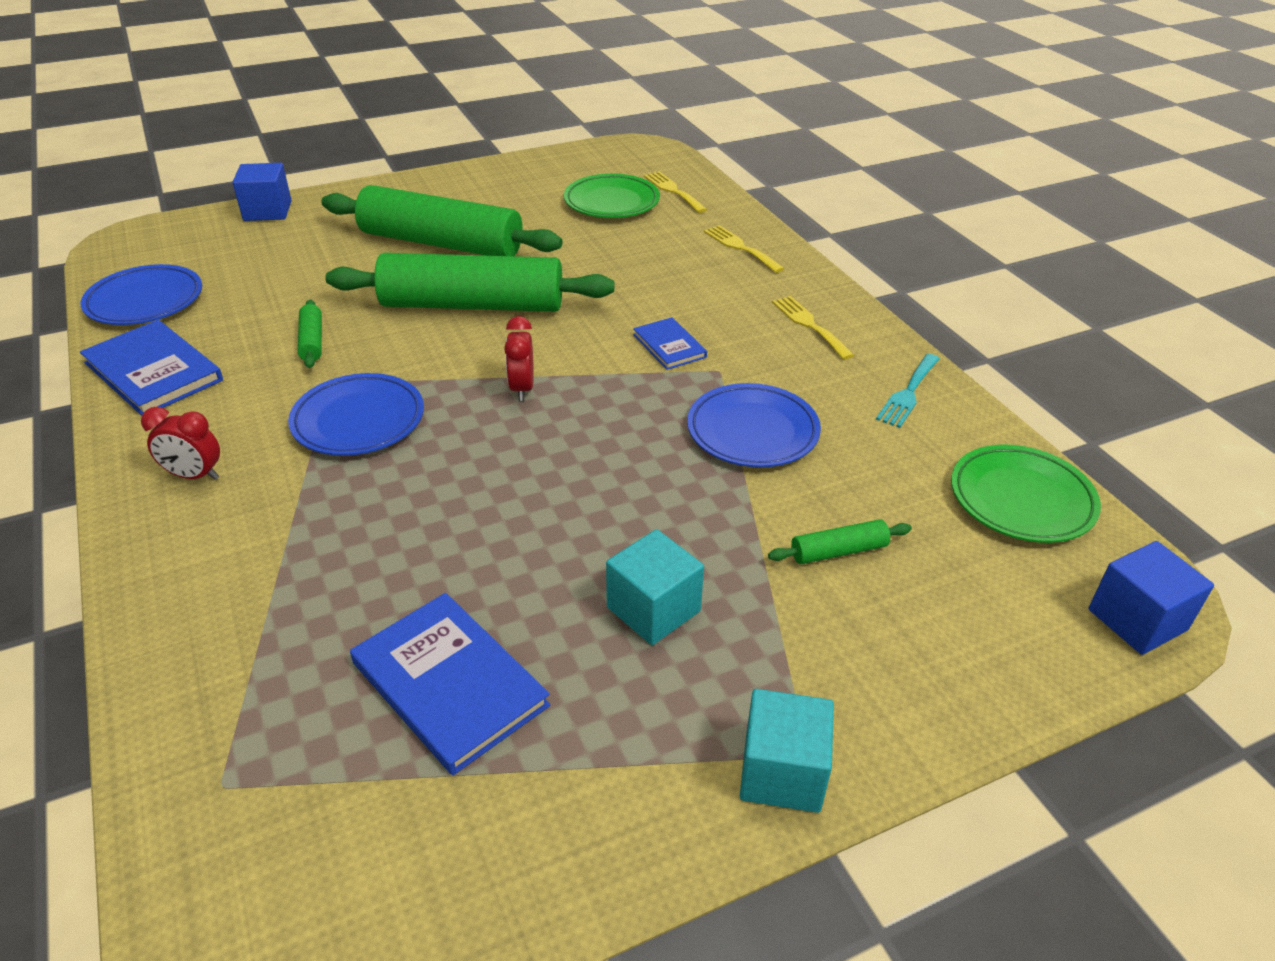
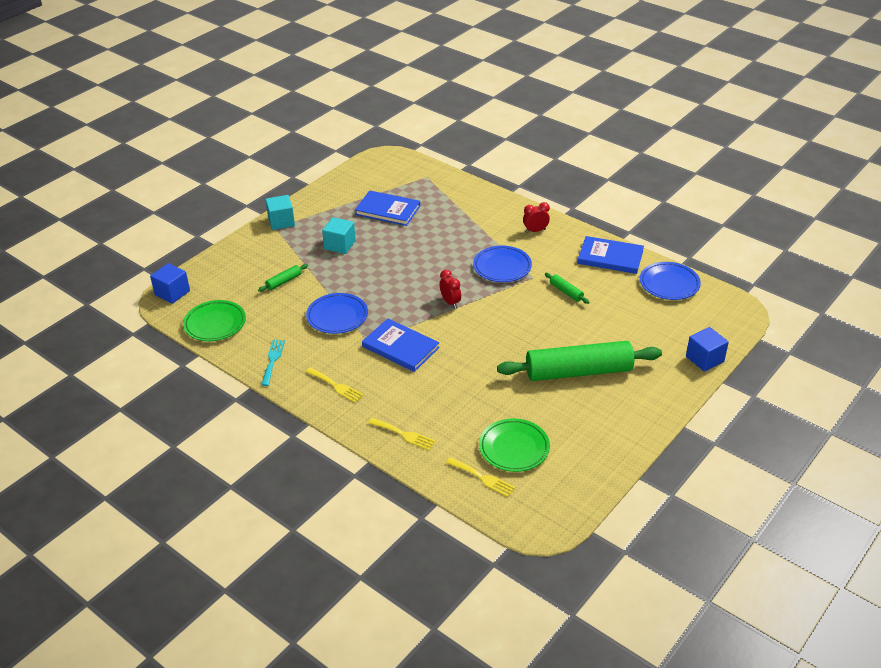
camera: 155 degrees right, 0 degrees up
(472, 305) = (516, 337): green rolling pin -> none
(669, 346) = (400, 347): blue book -> blue book, size x1.74

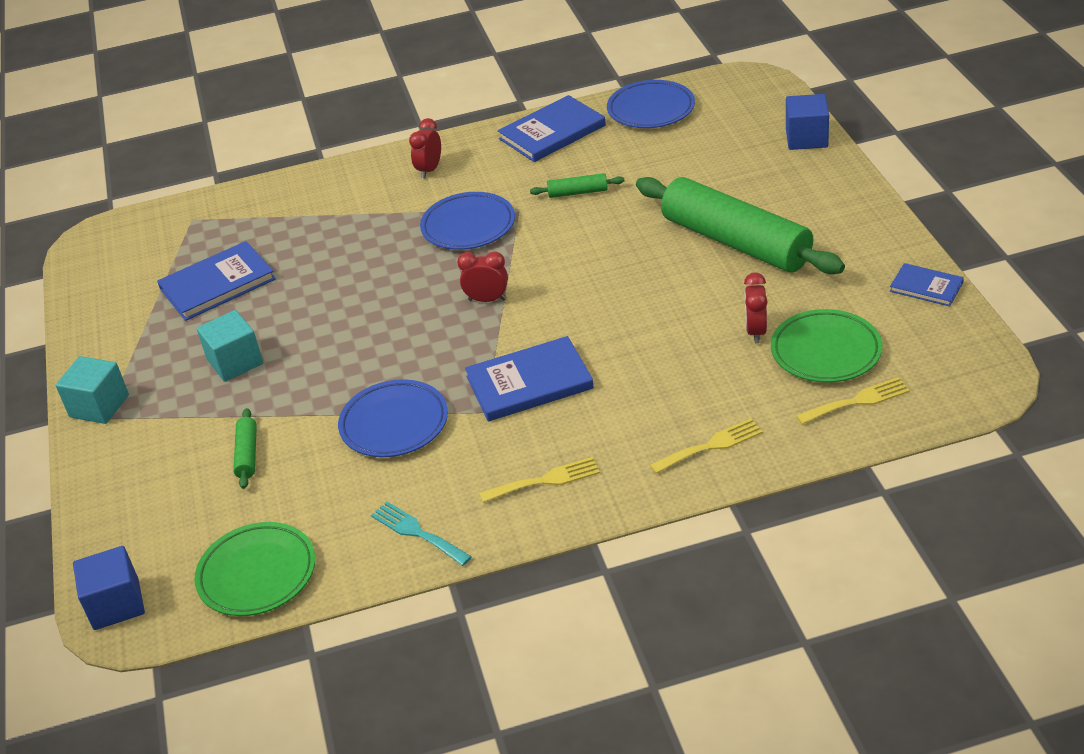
camera: 50 degrees left, 0 degrees up
(508, 413) = (756, 331): none -> red clock
(578, 372) = (736, 242): green rolling pin -> green rolling pin turned 75 degrees counterclockwise
(607, 468) = (926, 287): none -> blue book

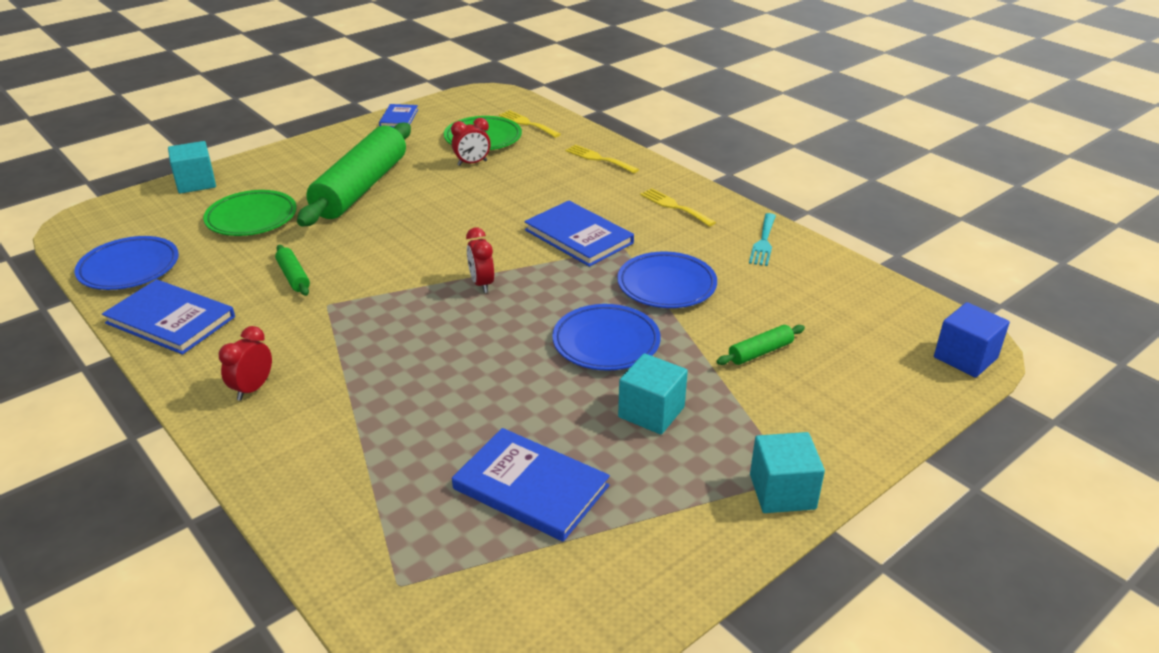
camera: 120 degrees left, 5 degrees down
(257, 574) = (866, 298): green plate -> green plate (251, 218)
(429, 170) = (253, 389): red clock -> red clock turned 120 degrees clockwise
(468, 226) = (365, 327): blue plate -> blue plate (606, 342)
(806, 138) = (196, 183): blue cube -> turquoise cube

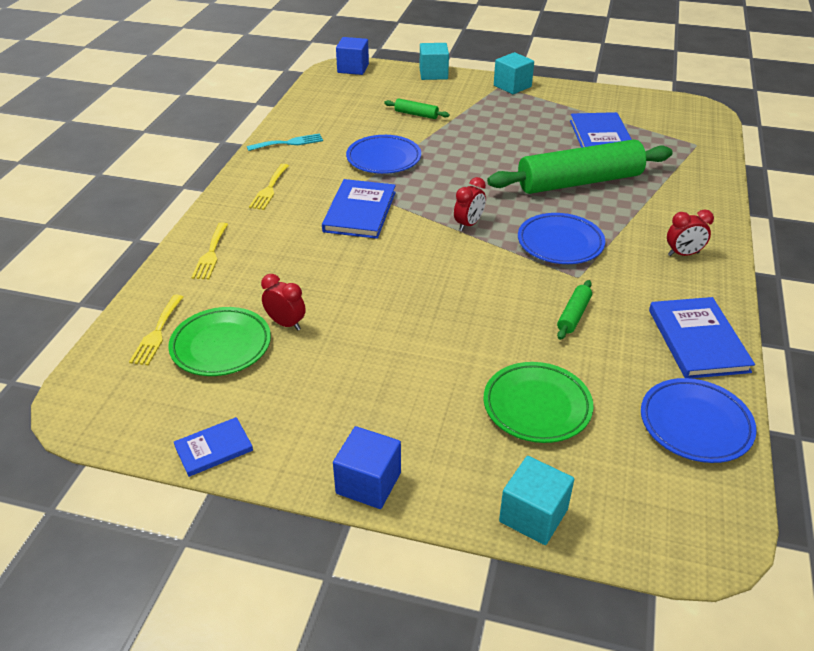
camera: 125 degrees left, 5 degrees up
(301, 148) = (368, 483): none -> blue cube
(360, 188) = (406, 369): green rolling pin -> green rolling pin (579, 182)
(606, 342) = (468, 158): blue plate -> blue plate (560, 243)
(651, 412) = (507, 127): turquoise cube -> turquoise cube (433, 74)

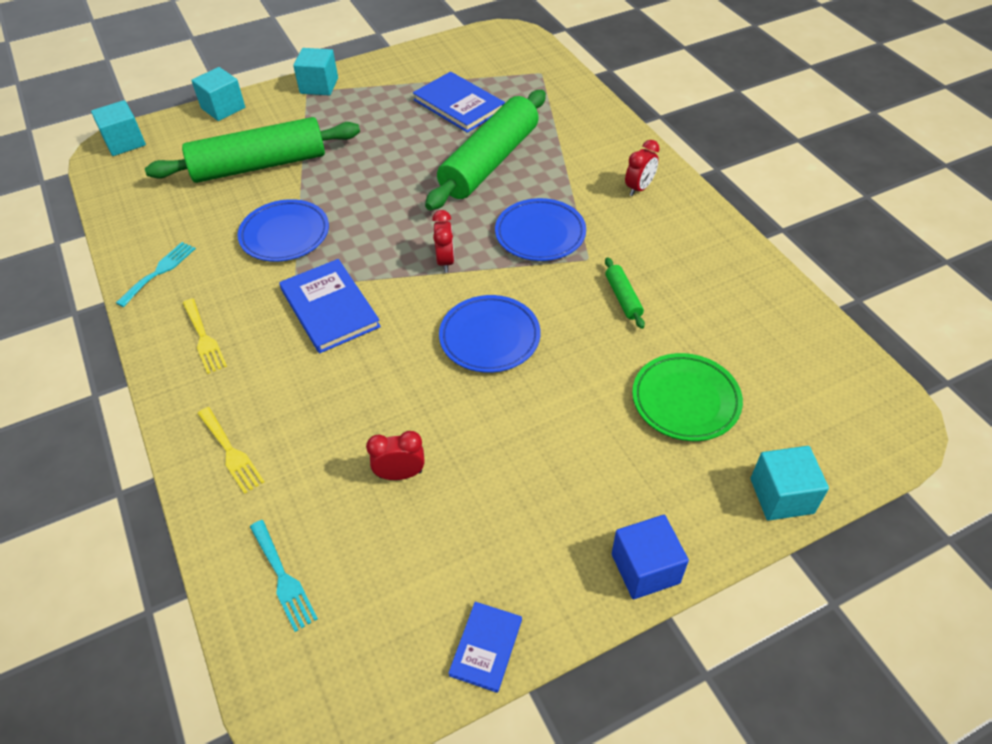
camera: 40 degrees left, 10 degrees up
(157, 333) = (283, 578): yellow fork -> turquoise fork
(221, 346) = (366, 542): green plate -> none
(353, 68) = (125, 142): blue cube -> turquoise cube
(416, 114) = (259, 165): green rolling pin -> green rolling pin, size x2.50
(695, 424) = (797, 336): blue plate -> blue plate (489, 337)
(697, 340) = (727, 262): blue book -> none

